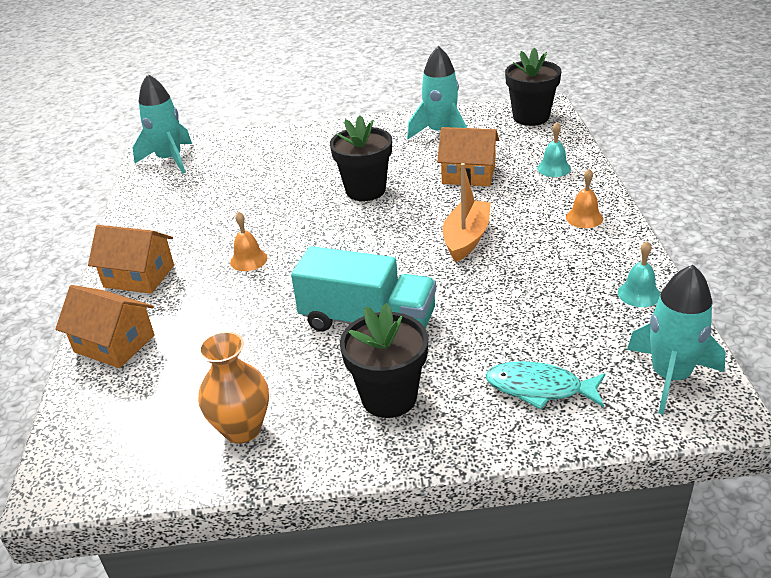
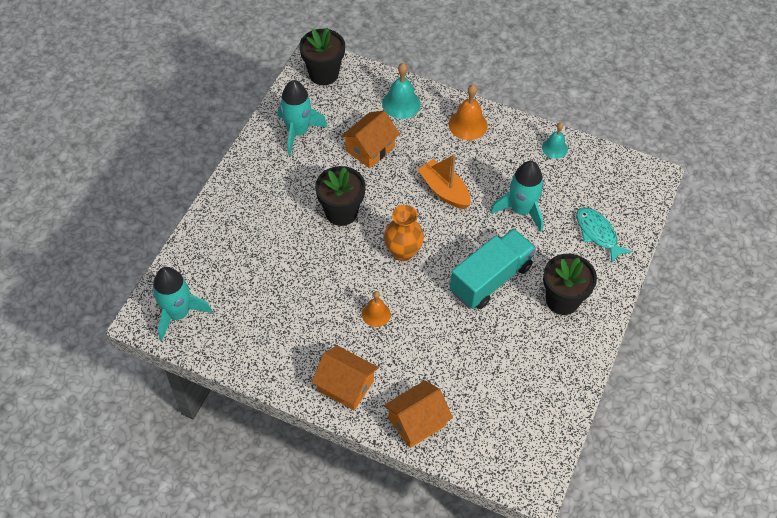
camera: 65 degrees left, 20 degrees up
(139, 276) = (345, 385): orange house -> orange house turned 75 degrees clockwise
(242, 429) = (544, 378): orange vase -> orange vase (403, 252)
(539, 388) = (597, 233): turquoise fish -> turquoise fish turned 105 degrees clockwise
(554, 168) = (401, 104): turquoise bell -> turquoise bell, size x1.52
(584, 218) = (468, 125): orange bell -> orange bell, size x1.52
(670, 377) = (623, 178): turquoise rocket -> turquoise rocket (521, 210)

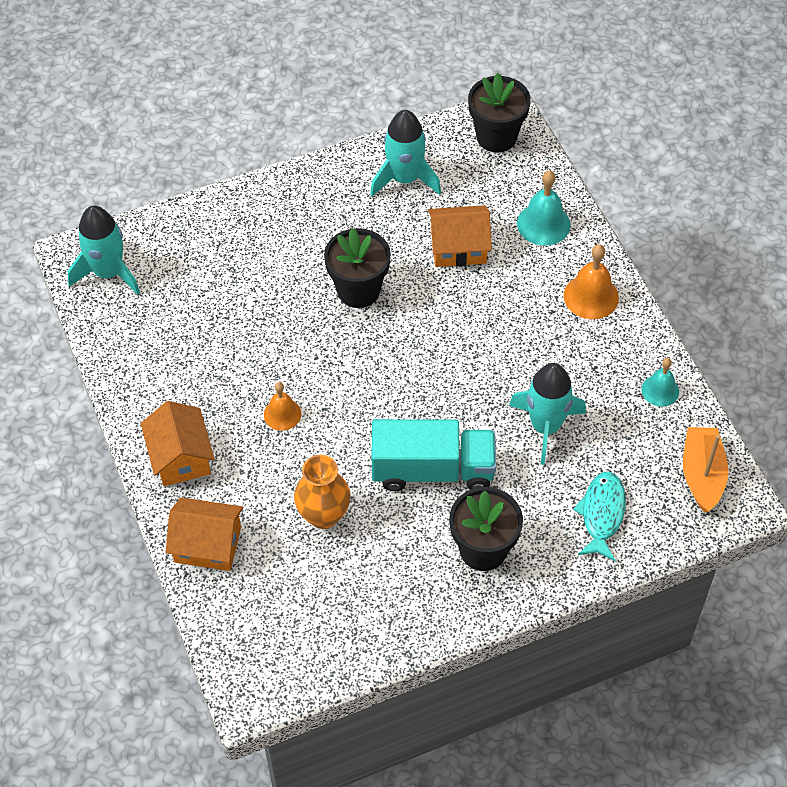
camera: 45 degrees right, 0 degrees up
(403, 252) = (375, 375): orange vase -> orange vase (323, 515)
(444, 190) = (487, 346): orange boat -> orange boat (702, 475)

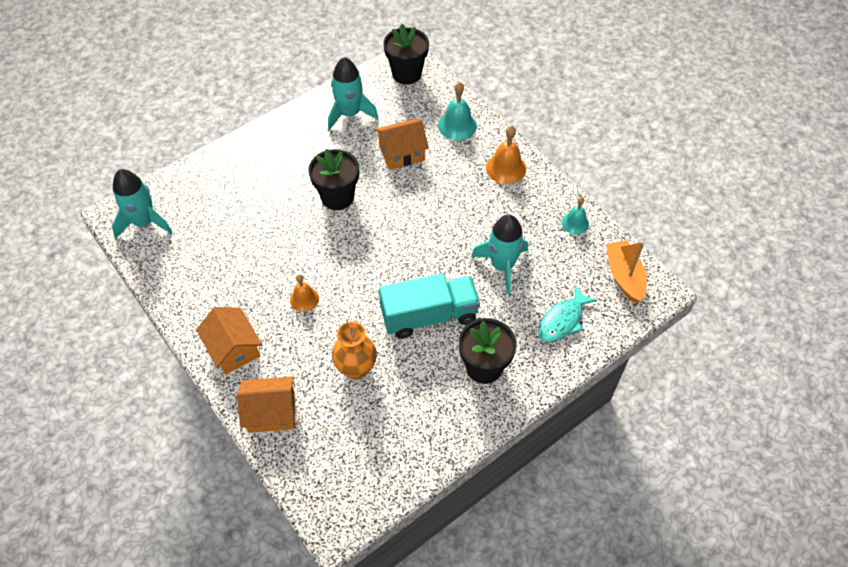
camera: 15 degrees left, 0 degrees up
(602, 514) = (562, 320): turquoise fish -> turquoise fish turned 135 degrees counterclockwise

